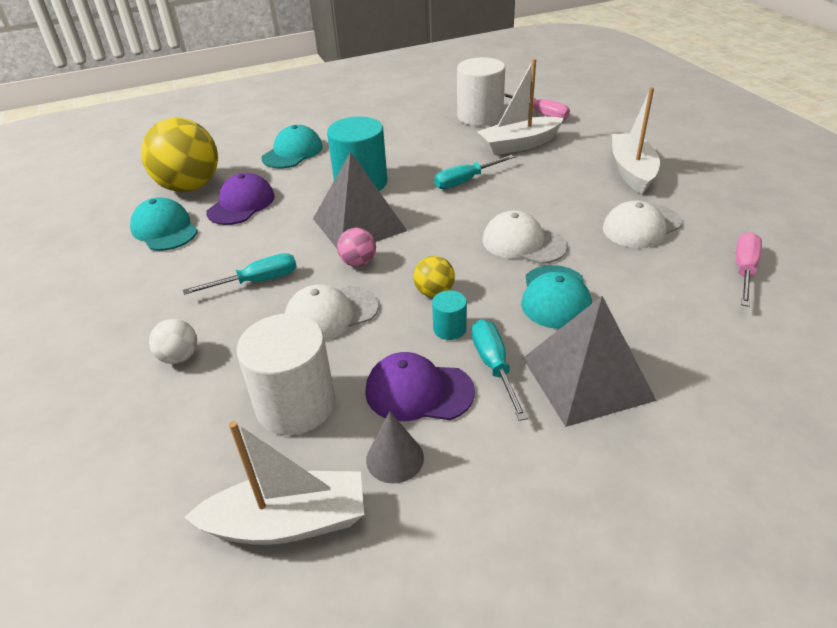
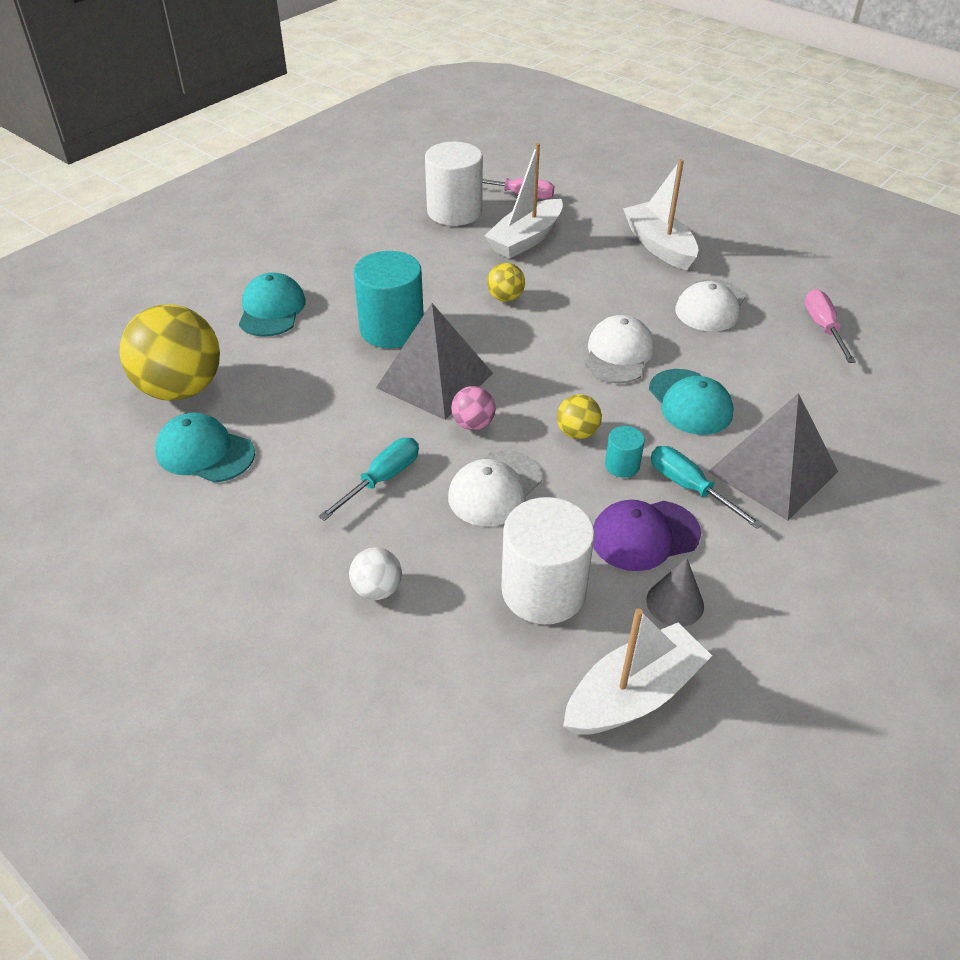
camera: 30 degrees left, 5 degrees up
(241, 204) = (272, 393): purple cap -> none
(465, 181) = (505, 298): turquoise screwdriver -> yellow ball
(523, 243) = (618, 354): white cap -> white cap turned 105 degrees clockwise

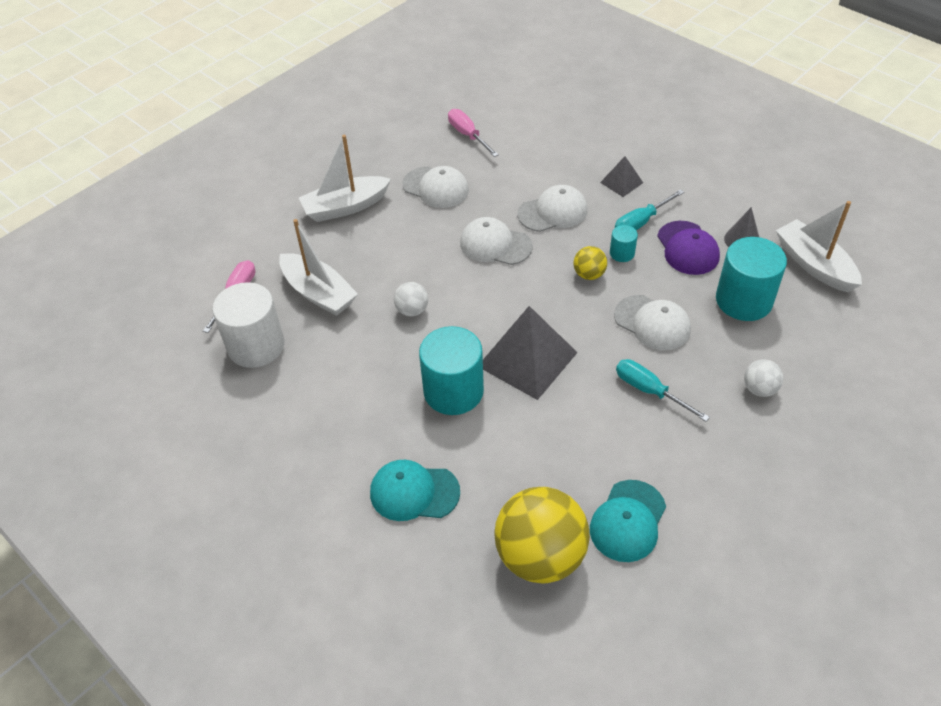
camera: 85 degrees left, 5 degrees up
(473, 424) = (582, 334): pink ball -> none
(505, 298) = (412, 310): yellow ball -> white ball
(543, 590) = (744, 300): white cylinder -> turquoise cylinder
(690, 402) = (553, 212): turquoise cap -> white cap
(772, 471) = (621, 182): grey pyramid -> grey pyramid, size x0.50
(823, 328) = (468, 135): pink screwdriver -> pink screwdriver turned 60 degrees clockwise

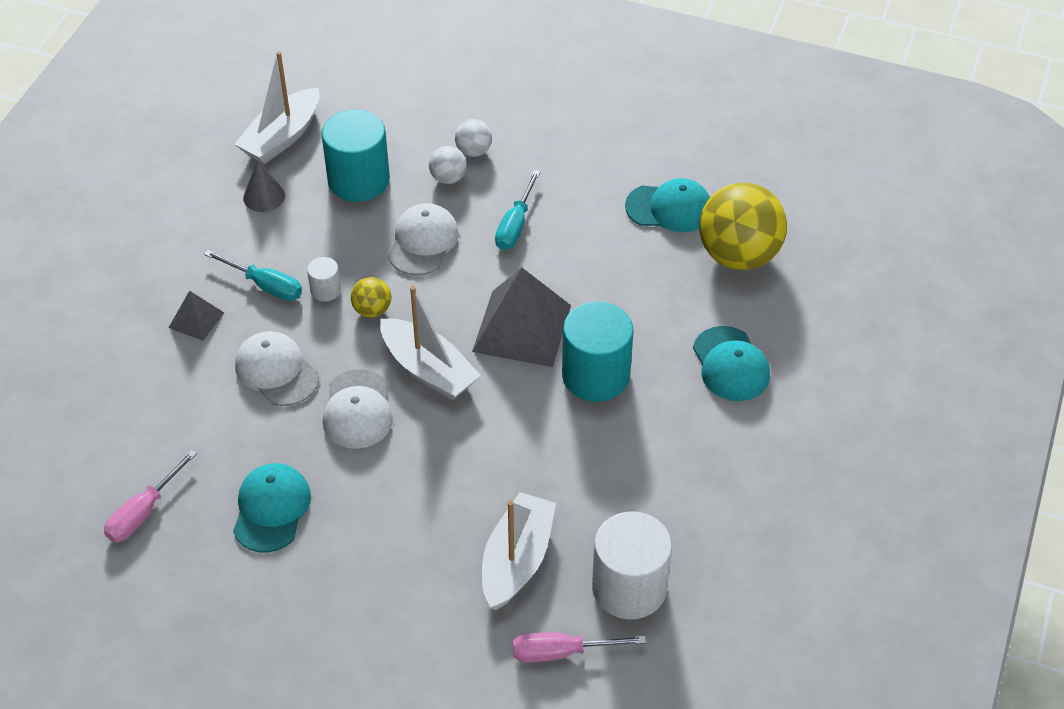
camera: 115 degrees left, 0 degrees up
(345, 207) = (348, 600): white boat -> white boat (428, 370)
(412, 310) = (500, 453): white ball -> white ball (448, 178)
(436, 187) = (271, 509): white cap -> turquoise cap
(622, 253) = (325, 290): turquoise cylinder -> white cylinder
(687, 248) = (295, 237): purple cap -> none

